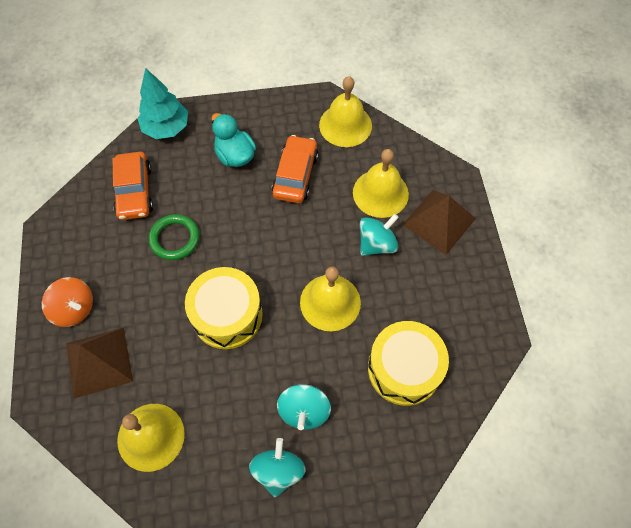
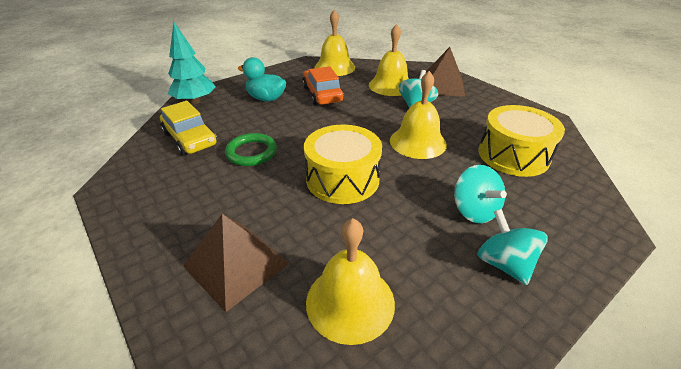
camera: 30 degrees left, 25 degrees down
(74, 309) = (176, 234): orange spinning top -> none
(135, 191) = (190, 139): orange car -> yellow car

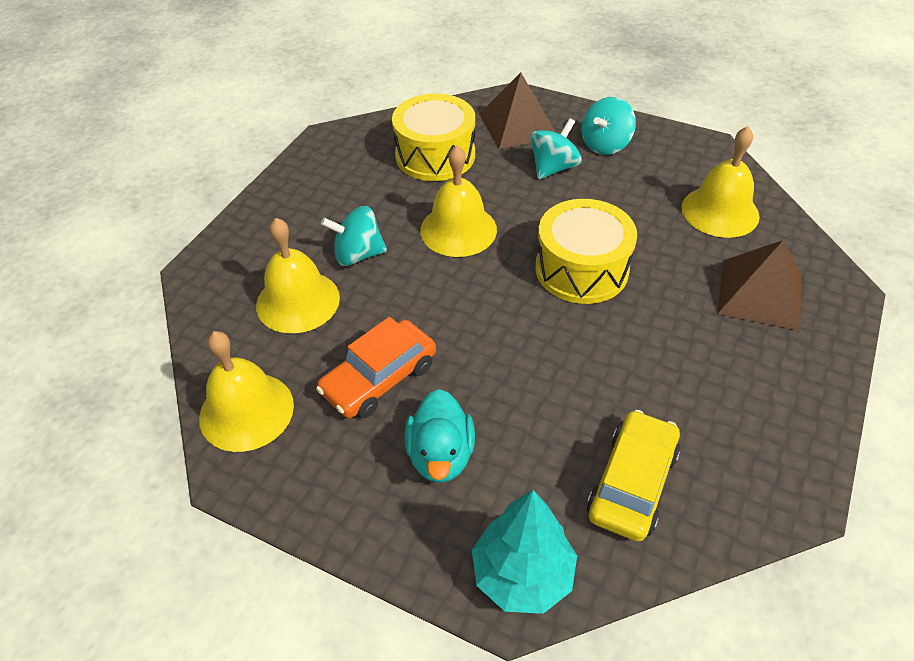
camera: 115 degrees left, 10 degrees up
(251, 152) = (602, 381): green ring -> none
(442, 85) = (269, 242): brown pyramid -> brown pyramid (518, 125)

